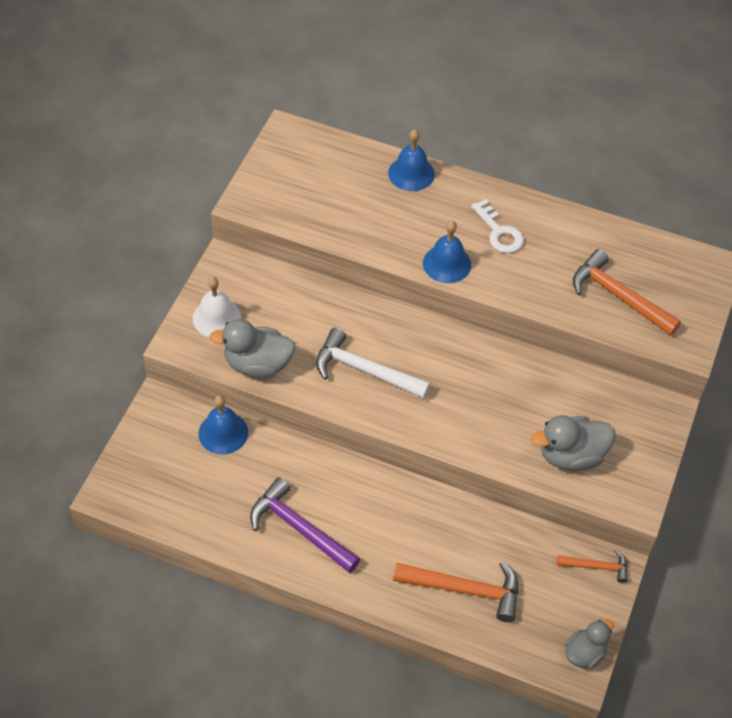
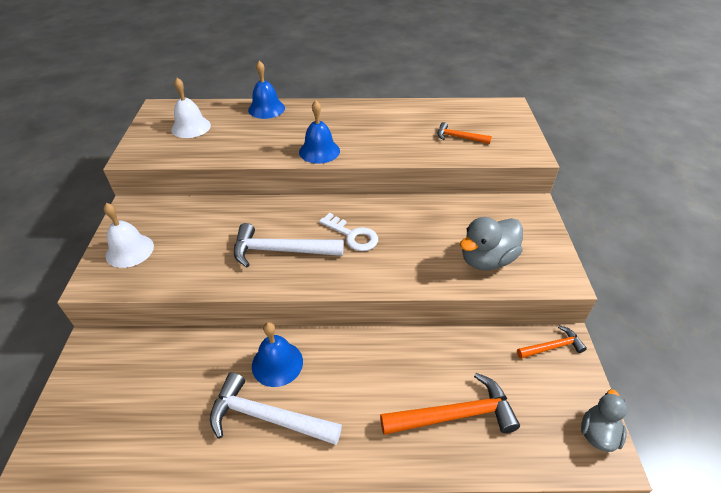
camera: 20 degrees left, 10 degrees down
(223, 433) = (162, 351): blue bell -> blue bell (277, 363)
(257, 364) = (178, 276): grey duck -> none
(299, 528) = (267, 417): purple hammer -> white hammer
(315, 177) = (191, 127): none -> white bell
(499, 232) = (349, 124): white key -> white key (353, 235)
(618, 296) = (459, 137): orange hammer -> orange hammer, size x0.57

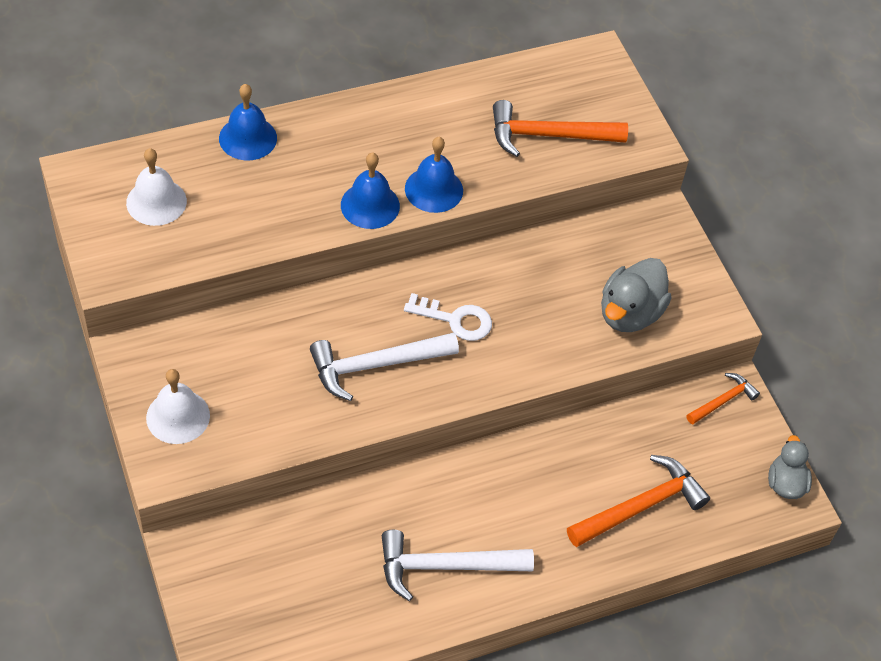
camera: 25 degrees left, 10 degrees up
(277, 363) = (425, 506): blue bell -> blue bell (434, 189)
(459, 137) = (548, 135): orange hammer -> orange hammer, size x1.76

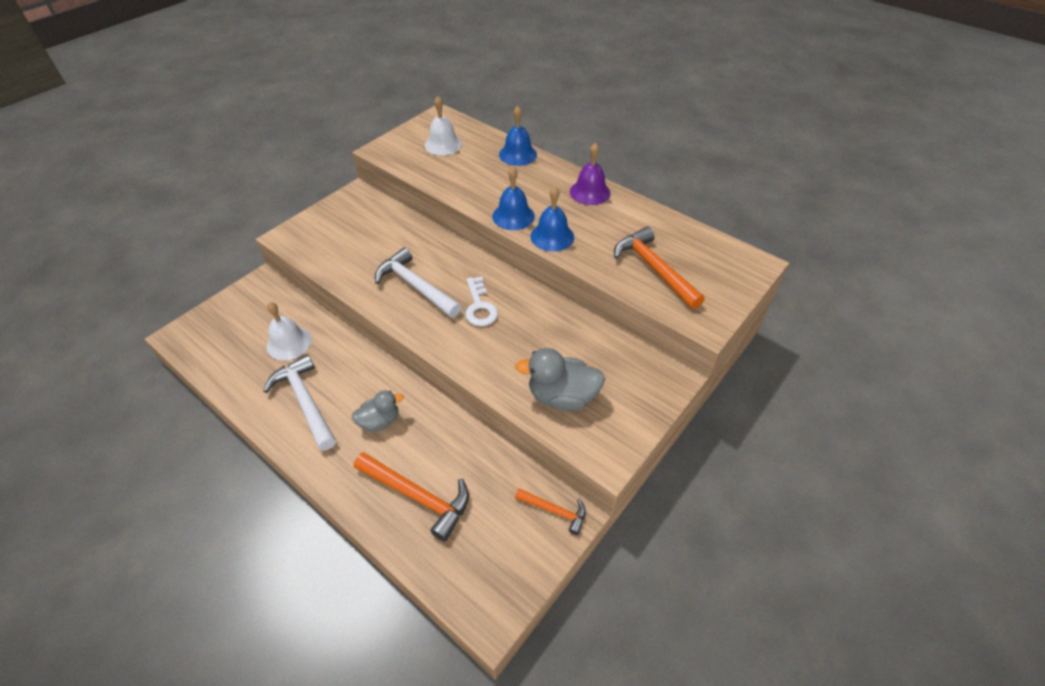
camera: 65 degrees right, 5 degrees down
(178, 416) = (325, 226): white bell -> white bell (289, 343)
(382, 113) = (590, 192): none -> purple bell
(785, 483) = (504, 598): grey duck -> grey duck (380, 421)

